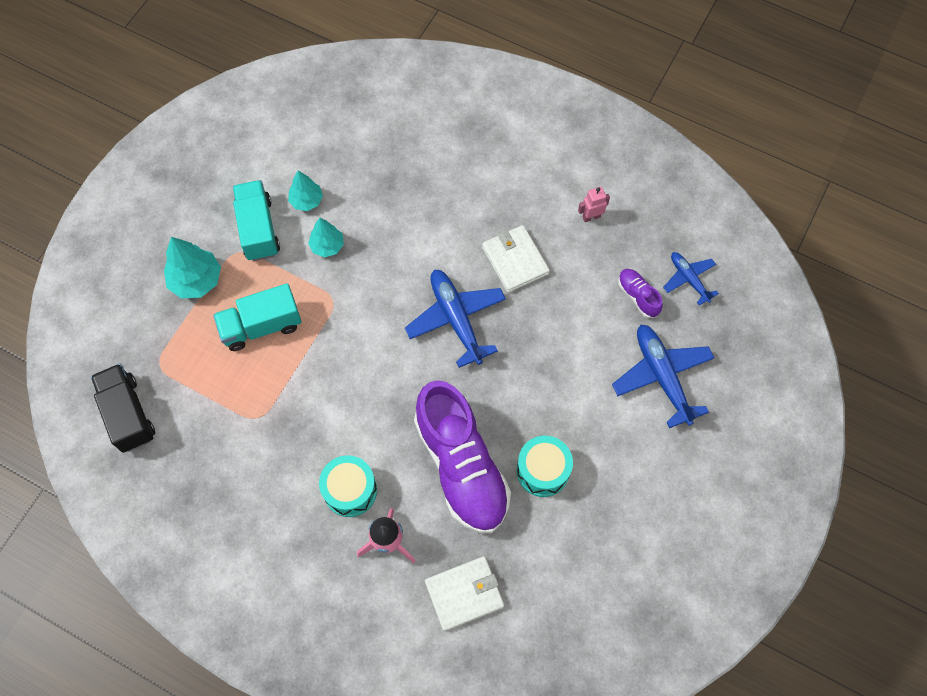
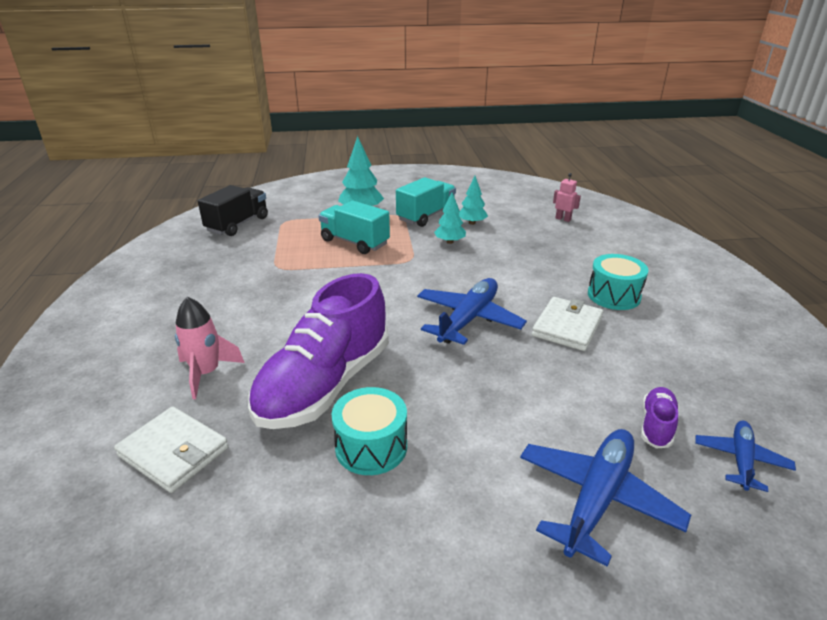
camera: 55 degrees right, 35 degrees down
(350, 490) = (246, 331): turquoise drum -> turquoise drum (613, 295)
(591, 217) = (679, 352): pink robot -> pink robot (563, 219)

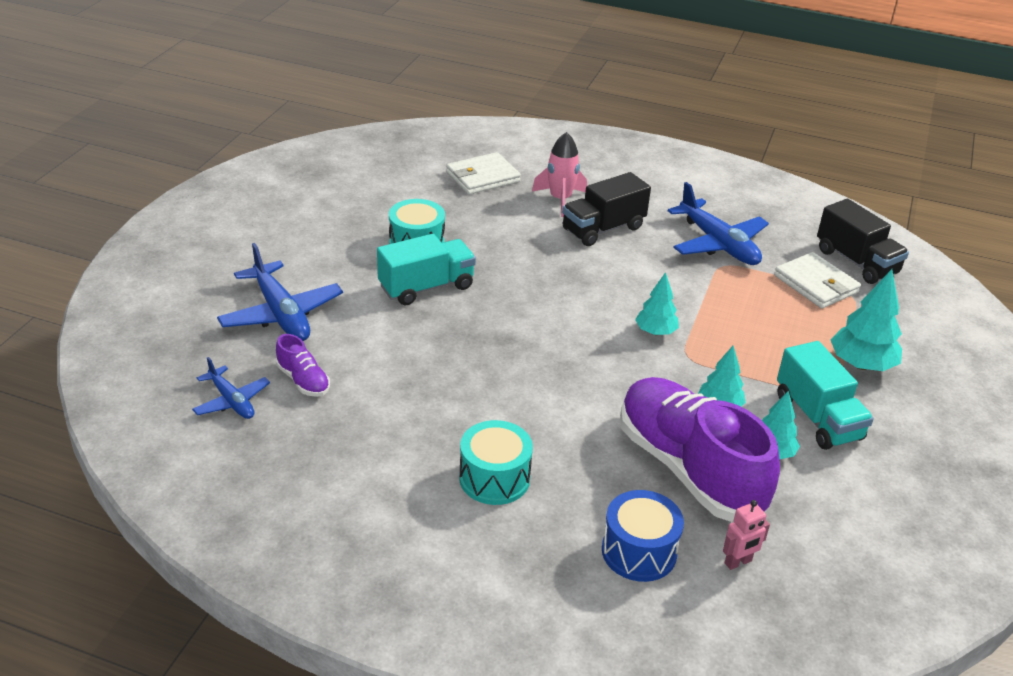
camera: 115 degrees right, 5 degrees up
(254, 332) = (603, 229): none -> black truck
(325, 385) = (501, 244): purple shoe -> purple shoe (688, 468)
(355, 242) = (760, 330): turquoise truck -> turquoise truck (426, 287)
(394, 276) = (655, 332): none -> turquoise tree
(468, 319) = (533, 348): blue plane -> blue plane (718, 244)
(567, 327) = (468, 406): white wallet -> white wallet (816, 284)
(595, 242) = (639, 551): none -> blue drum

